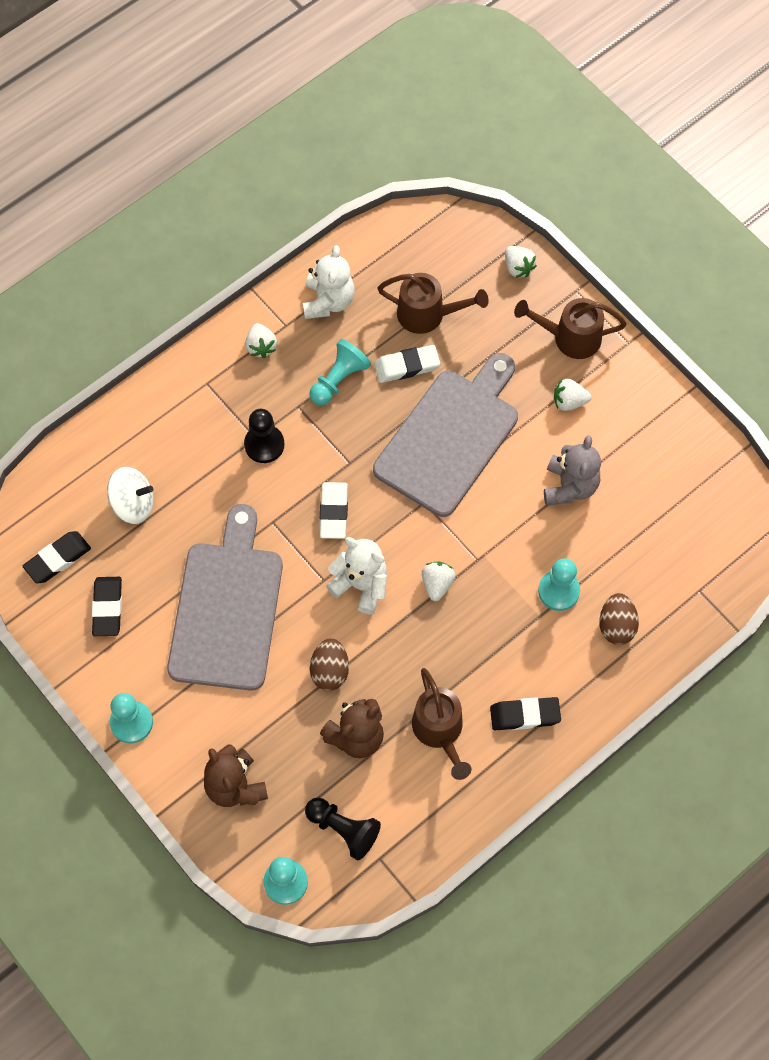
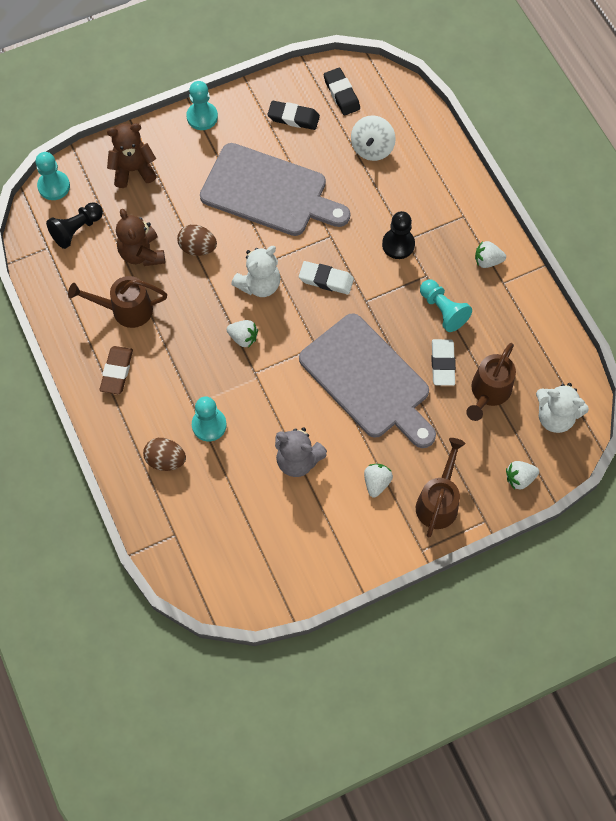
camera: 105 degrees right, 0 degrees up
(328, 301) = (519, 319): white teddy bear -> white teddy bear (555, 417)
(525, 715) = (117, 372): black eraser -> brown eraser

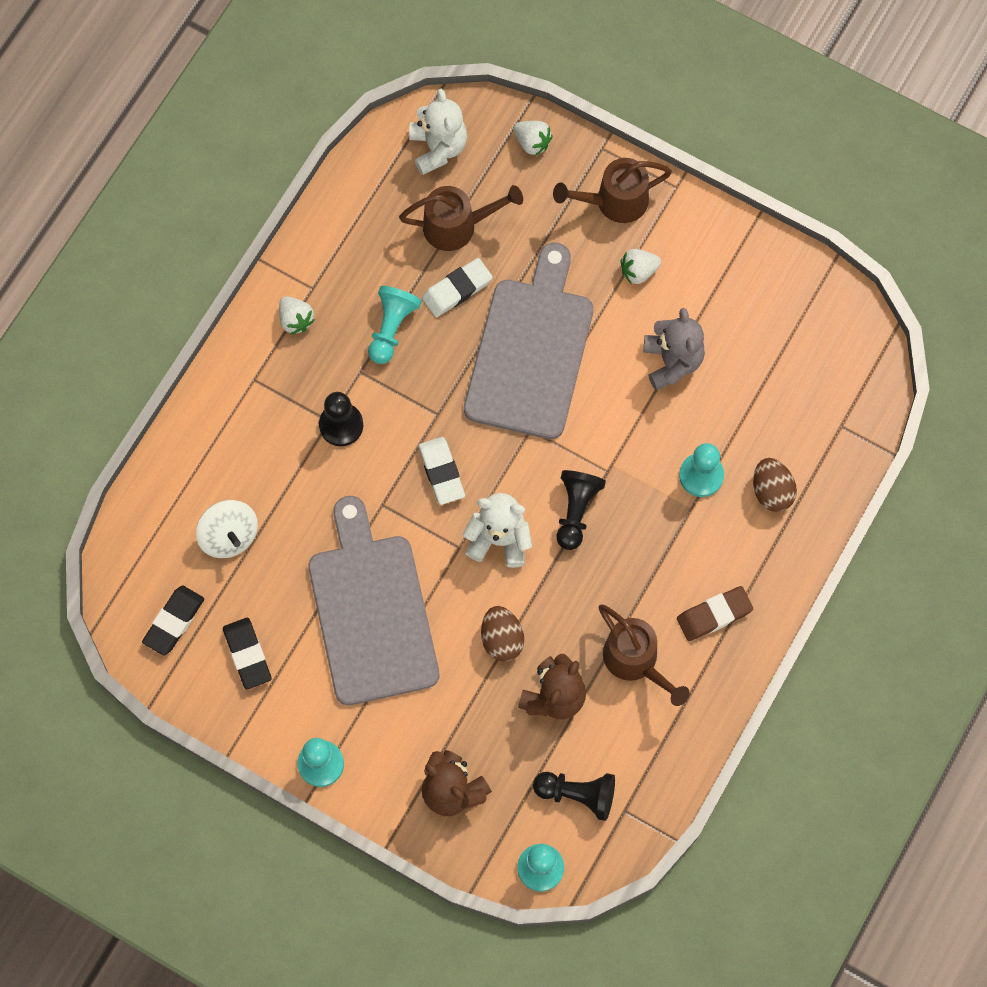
camera: 125 degrees left, 5 degrees up
(243, 338) = (576, 511): white strawberry -> black pawn
(372, 148) = (229, 536): white spinning top -> white spinning top turned 75 degrees clockwise

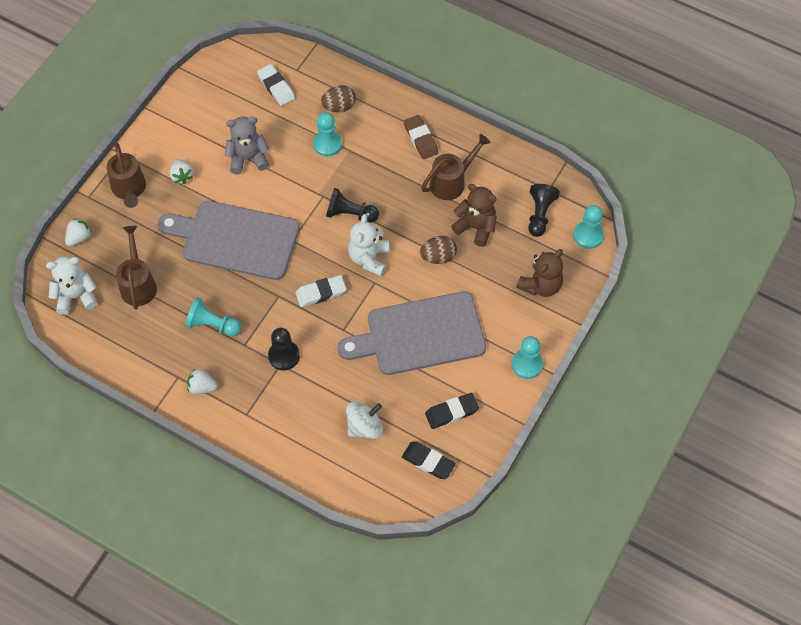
camera: 90 degrees left, 10 degrees down
(295, 320) = (202, 387): white strawberry -> white strawberry turned 135 degrees counterclockwise
(457, 289) = (186, 284): white eraser -> white eraser (276, 87)

